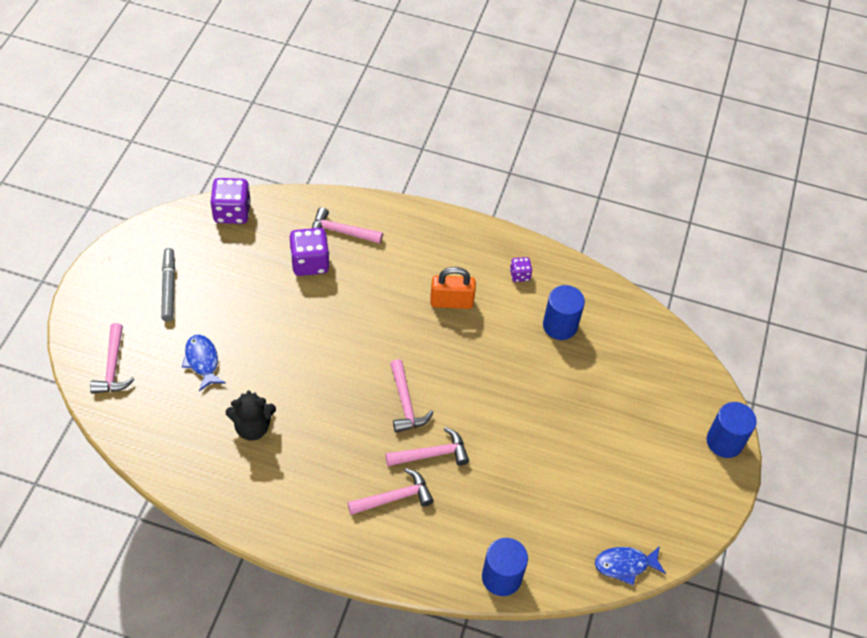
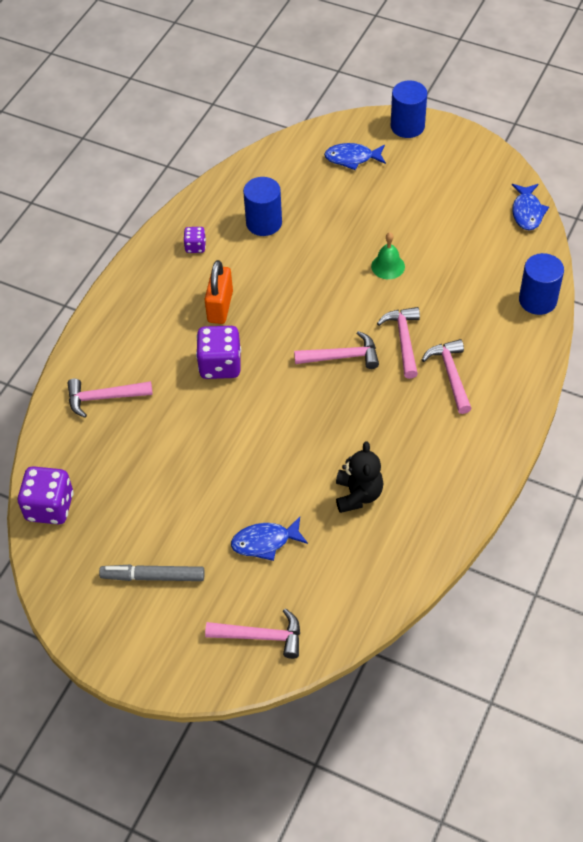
camera: 75 degrees left, 0 degrees up
(310, 263) = (143, 431): purple dice -> purple dice (220, 365)
(341, 232) = (104, 398): pink hammer -> pink hammer turned 60 degrees clockwise
(524, 435) = (388, 266): none -> green bell
(664, 393) = (352, 158): none -> blue fish

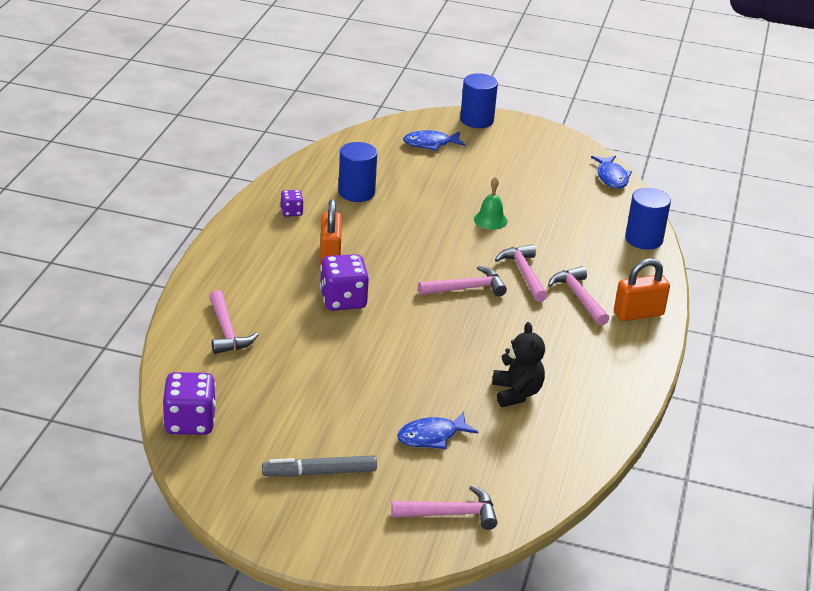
camera: 15 degrees left, 20 degrees down
(104, 398) = (226, 331): pink hammer -> pink hammer turned 90 degrees counterclockwise
(505, 400) = (638, 314): none -> orange padlock

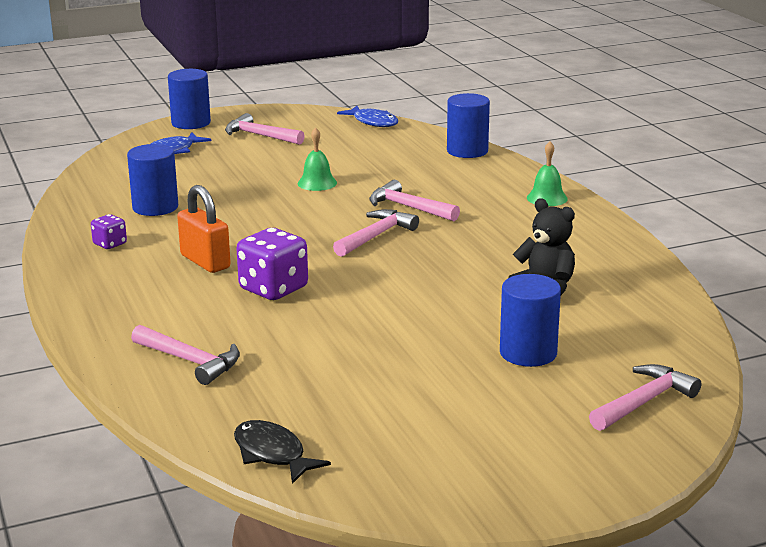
camera: 35 degrees left, 10 degrees down
(190, 422) = (272, 454): purple dice -> black fish
(319, 472) = (474, 430): grey marker -> none
(431, 436) = (528, 353): blue fish -> blue cylinder
(579, 297) = (481, 205): pink hammer -> pink hammer (260, 136)
(638, 314) = (547, 198): orange padlock -> green bell

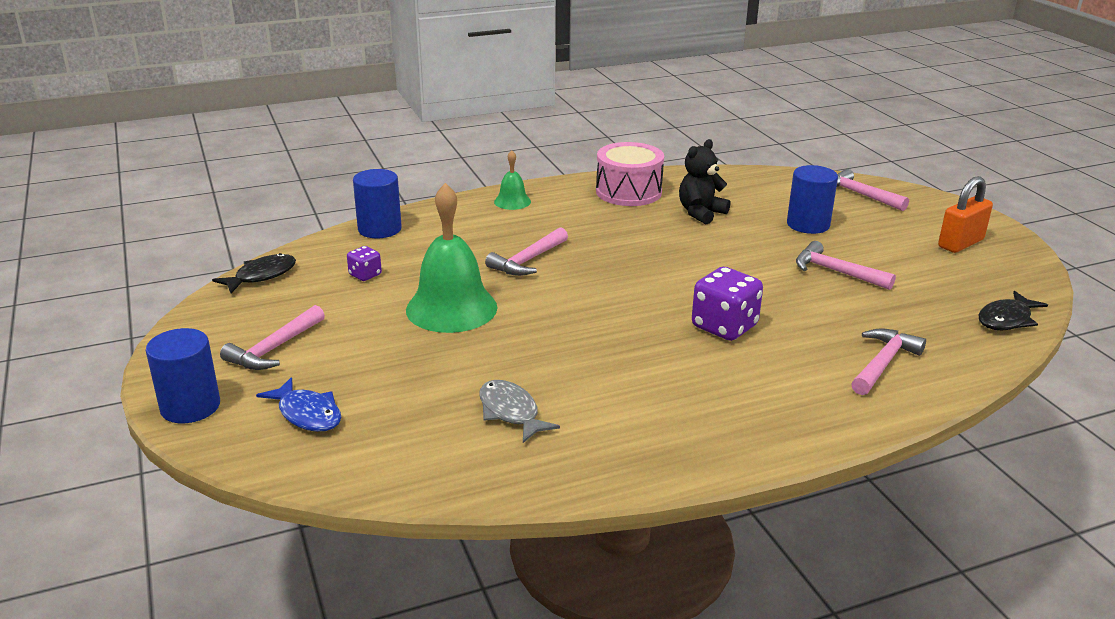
camera: 90 degrees left, 5 degrees up
(110, 244) = (625, 436): purple dice -> purple dice (365, 275)
(155, 207) = (511, 412): blue cylinder -> grey fish
(205, 261) = (667, 367): orange padlock -> orange padlock (960, 243)
(317, 183) = (451, 308): green bell -> green bell, size x2.04
(373, 122) = (261, 276): blue fish -> black fish
(376, 236) = (598, 277): pink hammer -> pink hammer (836, 272)
(594, 252) = (628, 192): none -> pink drum

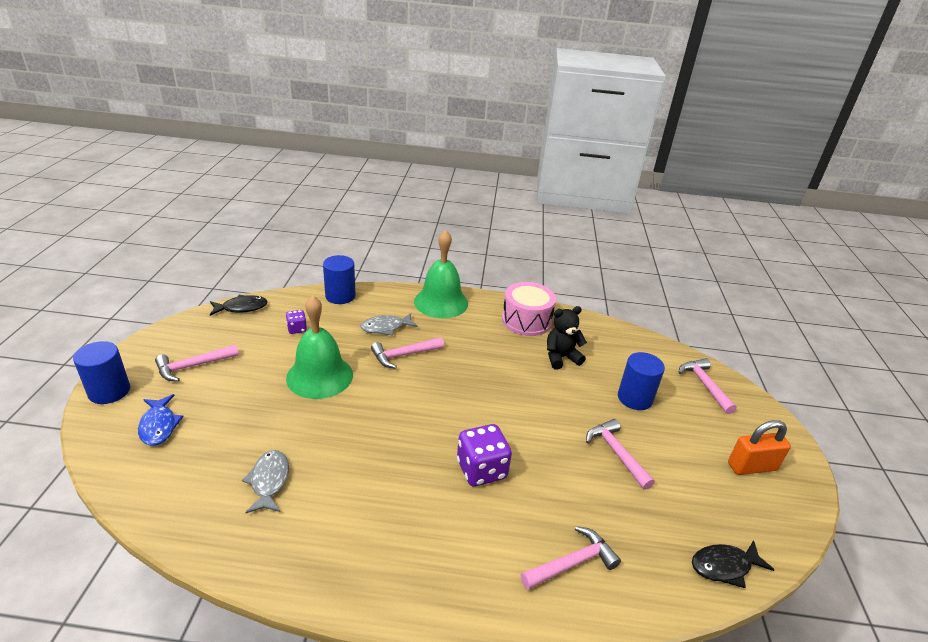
camera: 25 degrees right, 5 degrees up
(475, 242) = (386, 327): none -> grey fish
(512, 201) = (441, 302): green bell -> green bell, size x2.04

